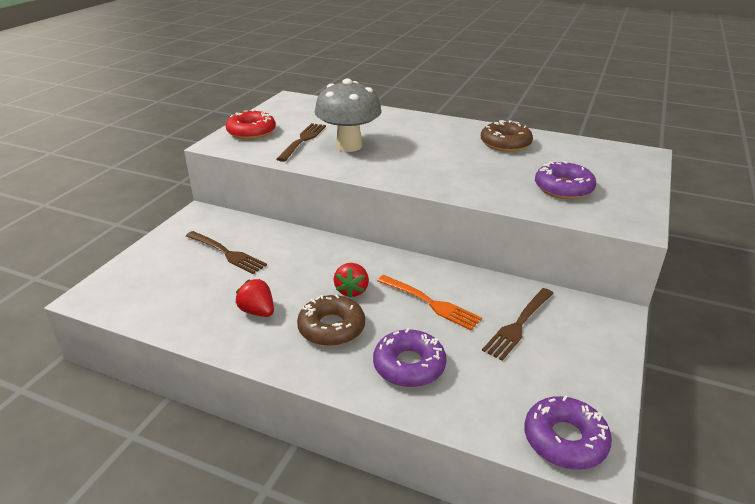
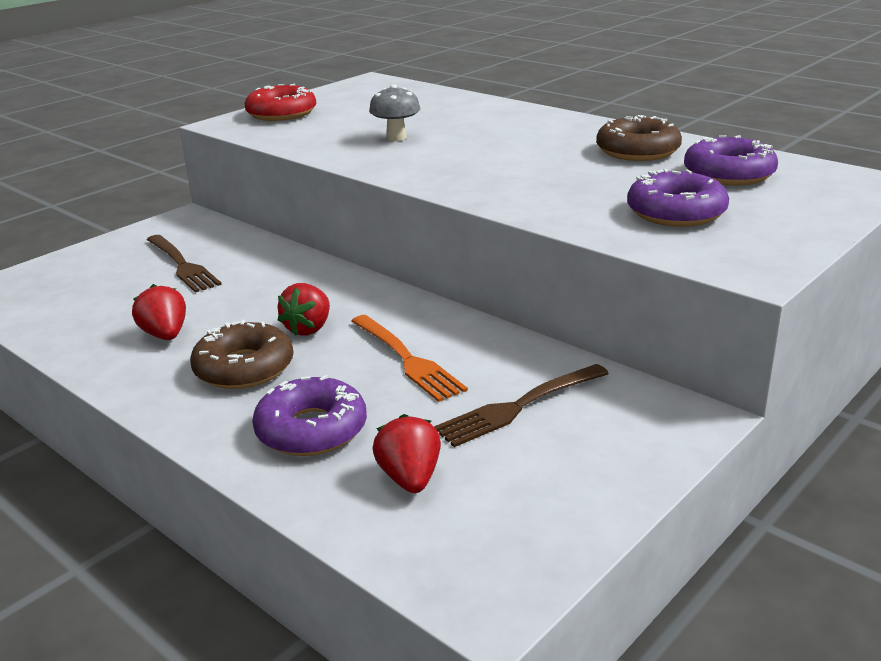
camera: 20 degrees right, 5 degrees down
(303, 140) = (339, 127): brown fork -> none
(349, 146) = (396, 138): grey mushroom -> grey mushroom, size x0.52
(492, 388) = (410, 478): none -> red strawberry
(565, 440) = (465, 566): purple donut -> purple donut (728, 174)

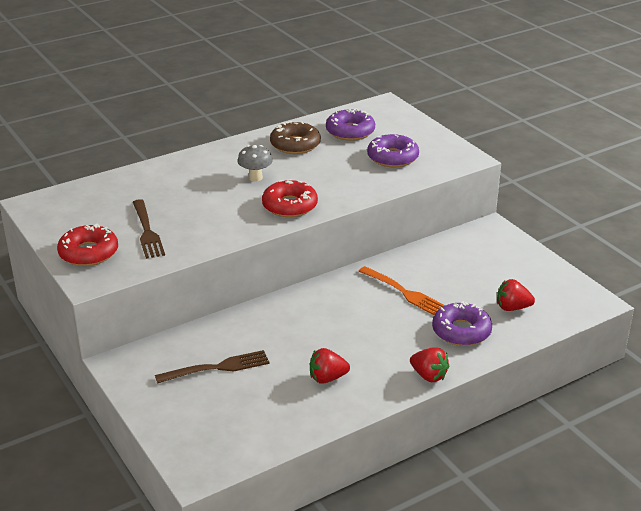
camera: 75 degrees left, 5 degrees up
(244, 368) = (386, 349): brown donut -> none
(308, 328) = (350, 321): red strawberry -> red strawberry (428, 376)
(396, 138) = (199, 214): grey mushroom -> grey mushroom (255, 178)
(407, 359) = (404, 292): orange fork -> orange fork turned 60 degrees clockwise
(452, 174) = (289, 206): none -> red donut
(518, 406) = (464, 268): brown fork -> brown fork (147, 231)

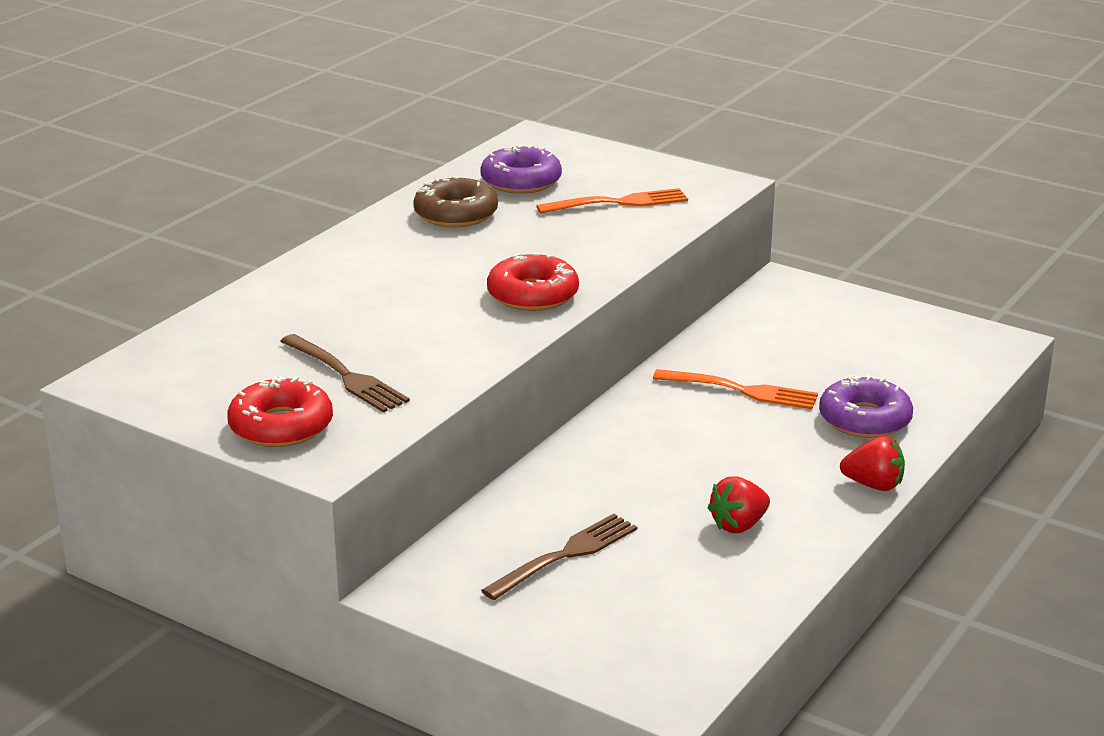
camera: 25 degrees left, 5 degrees down
(255, 178) = (441, 269): grey mushroom -> none
(392, 157) = (618, 203): purple donut -> orange fork
(512, 308) = (904, 374): red strawberry -> none

